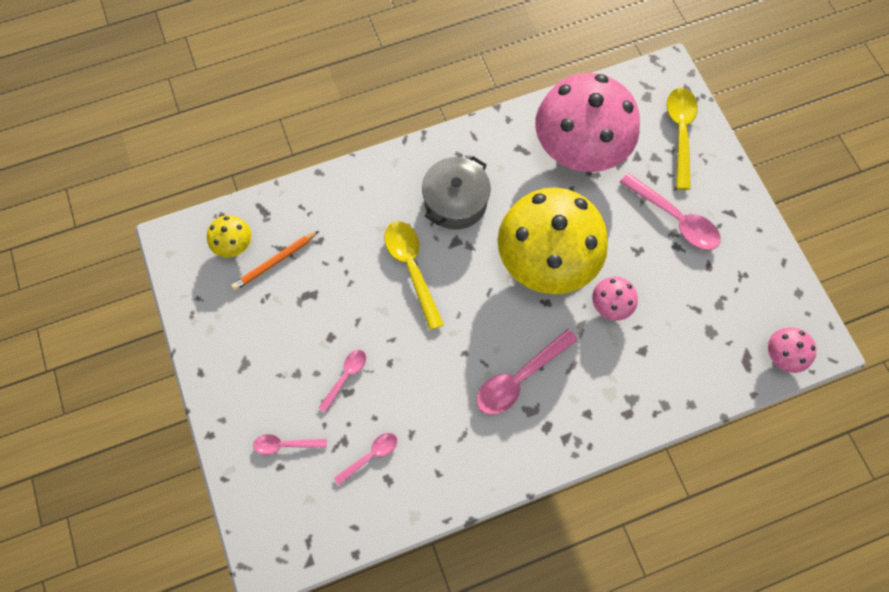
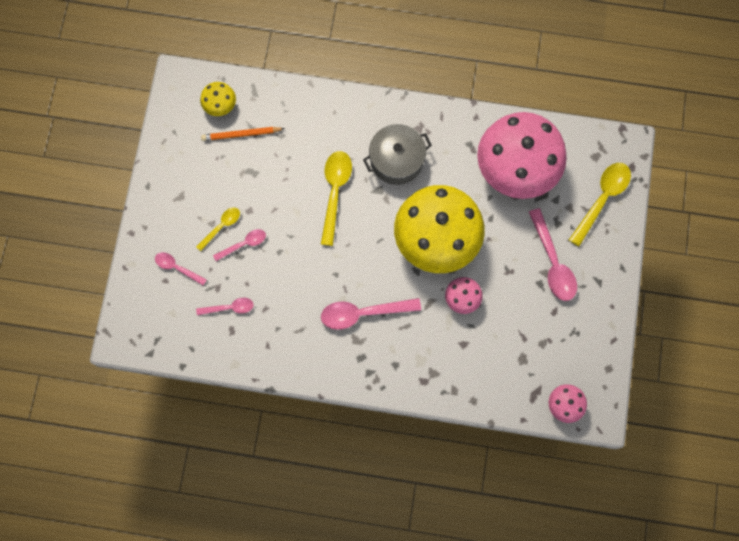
camera: 30 degrees right, 5 degrees up
(310, 371) = (221, 227): none -> yellow spoon

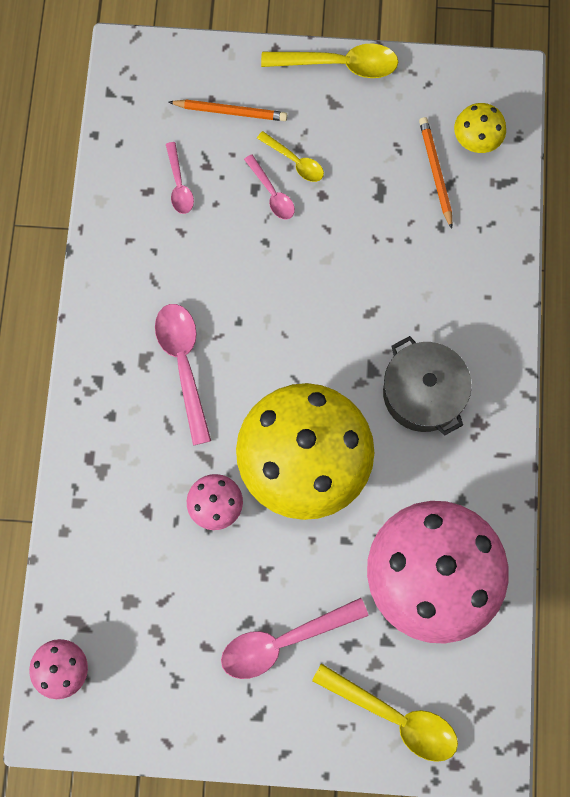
camera: 85 degrees right, 0 degrees up
(177, 268) = (230, 112): pink spoon -> orange pencil
(335, 192) = (361, 309): yellow spoon -> yellow spoon (338, 64)

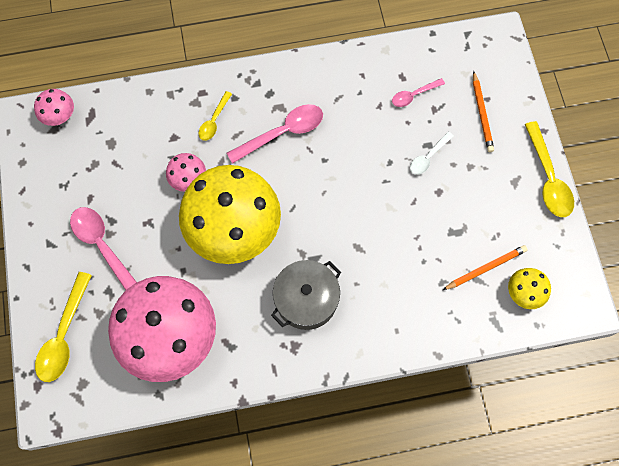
camera: 75 degrees right, 5 degrees down
(272, 193) = (428, 157): pink spoon -> white spoon
(295, 161) = (459, 166): yellow spoon -> yellow spoon (214, 121)

